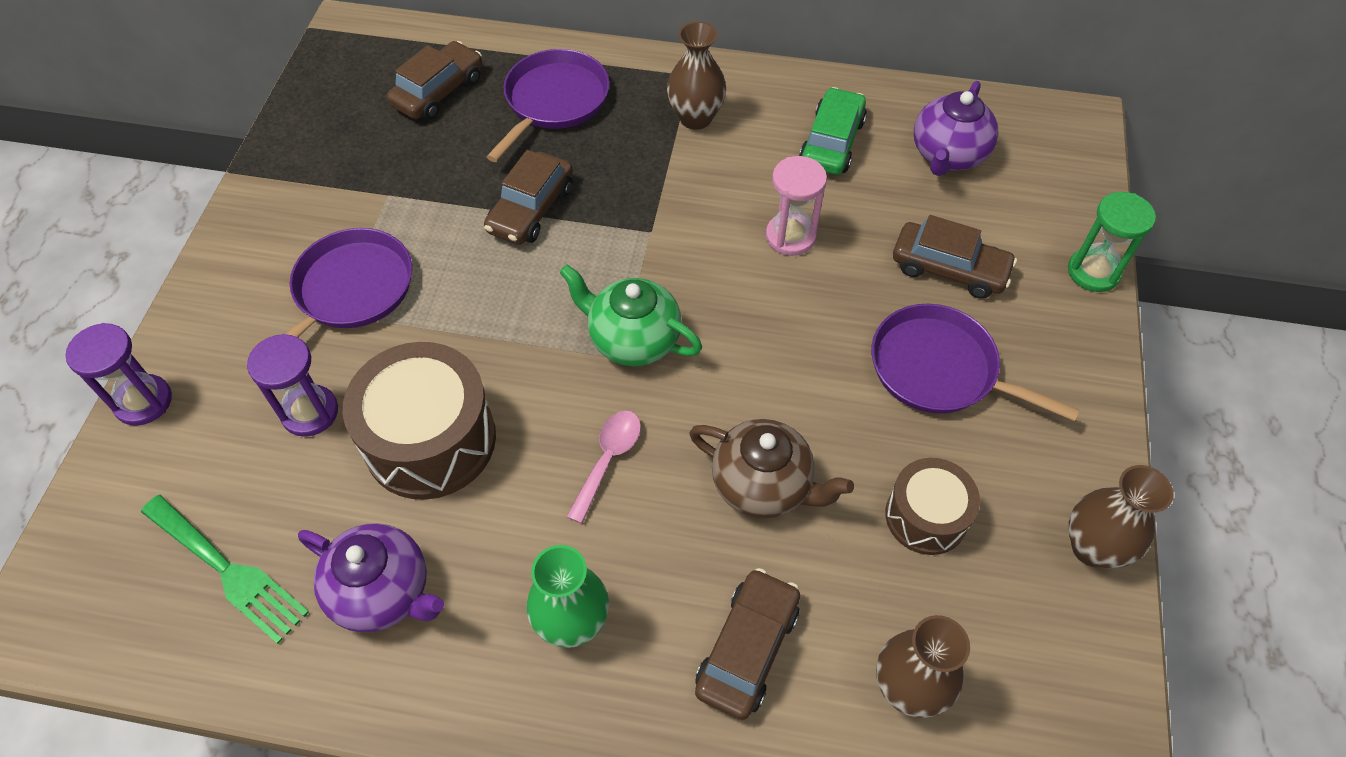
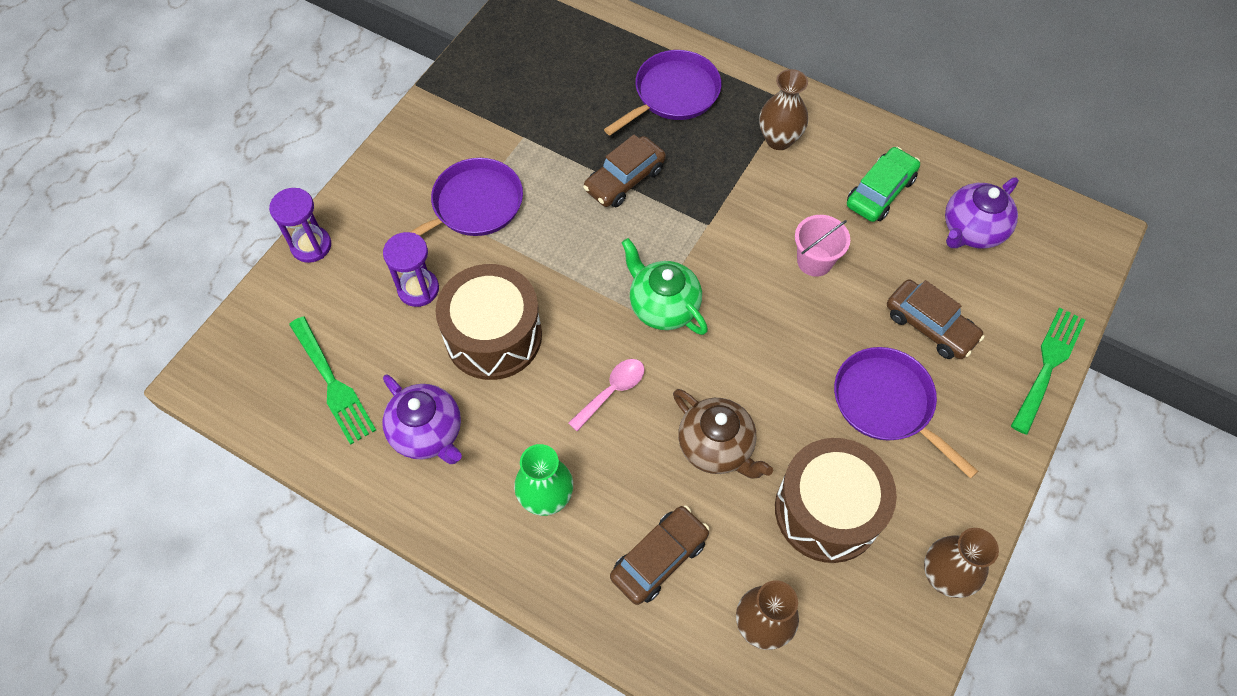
camera: 20 degrees right, 5 degrees up
(438, 91) = (588, 61): brown car -> none
(790, 236) = (814, 261): pink hourglass -> pink bucket
(926, 516) = (827, 510): brown drum -> brown drum, size x1.68
(1093, 272) = (1048, 365): green hourglass -> green fork

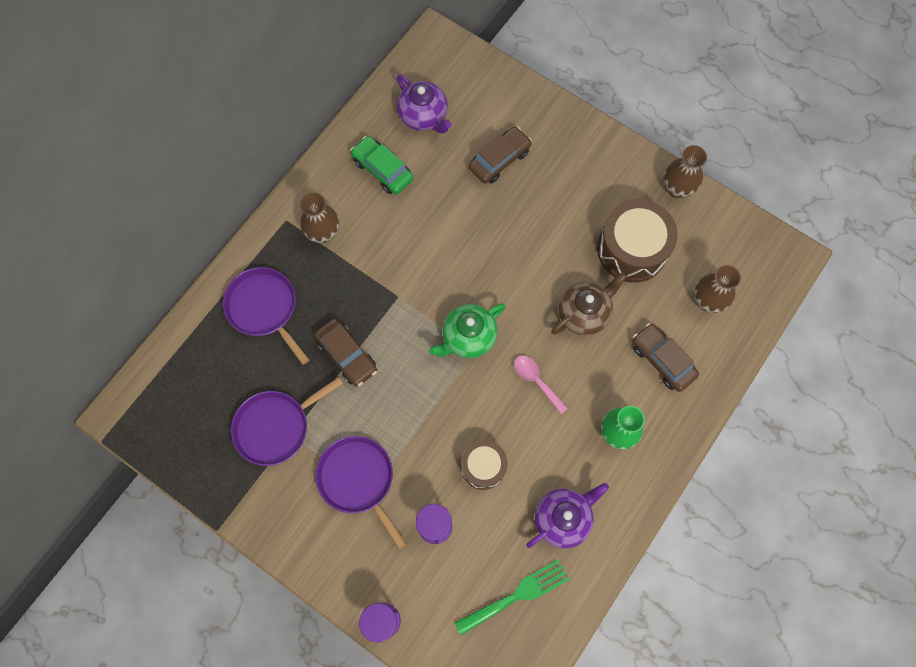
camera: 85 degrees left, 10 degrees up
(493, 336) = (483, 467): brown drum -> brown drum, size x0.60
(814, 261) = (439, 225): pink bucket -> none
(886, 403) = (557, 199): purple pan -> purple pan (275, 427)
(1048, 365) = (534, 95): green fork -> none

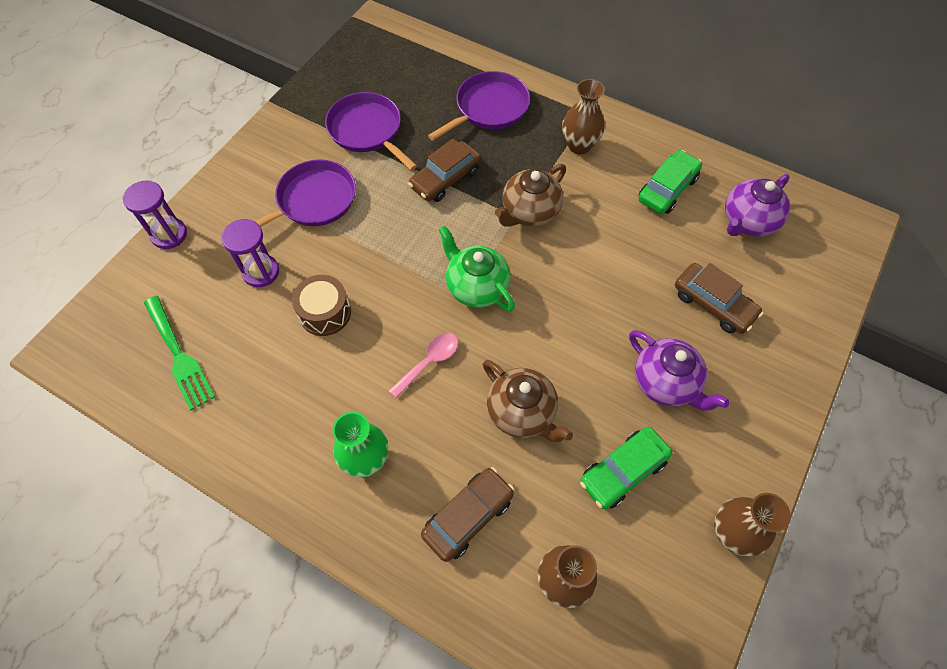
camera: 85 degrees right, 10 degrees down
(394, 285) = (529, 212): none -> brown teapot
(563, 518) = (261, 400): purple teapot -> purple teapot (666, 383)
(632, 249) = (623, 471): brown drum -> green car

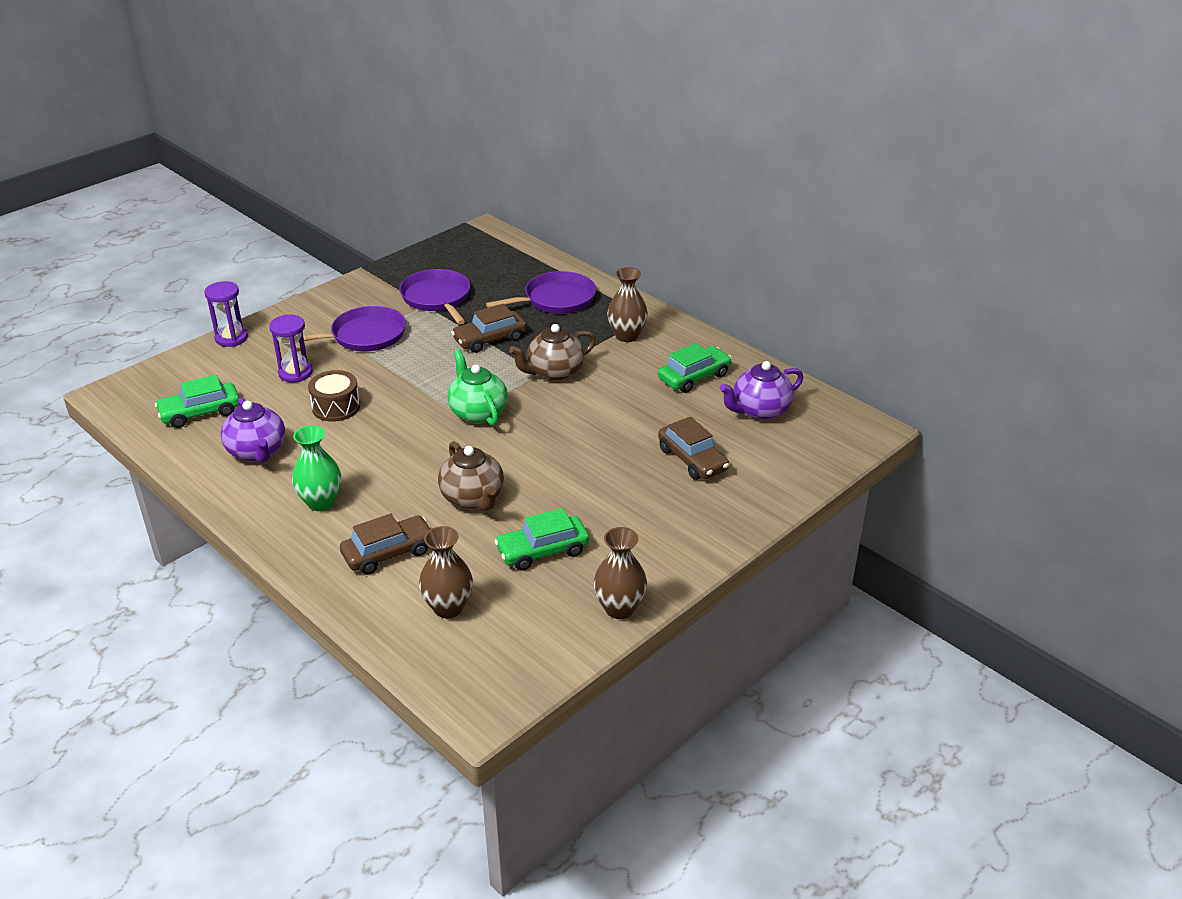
camera: 15 degrees right, 25 degrees down
(179, 355) = (200, 413): green fork -> green car
(429, 362) = (409, 452): pink spoon -> none
(666, 383) = (616, 503): purple teapot -> purple teapot (257, 452)

